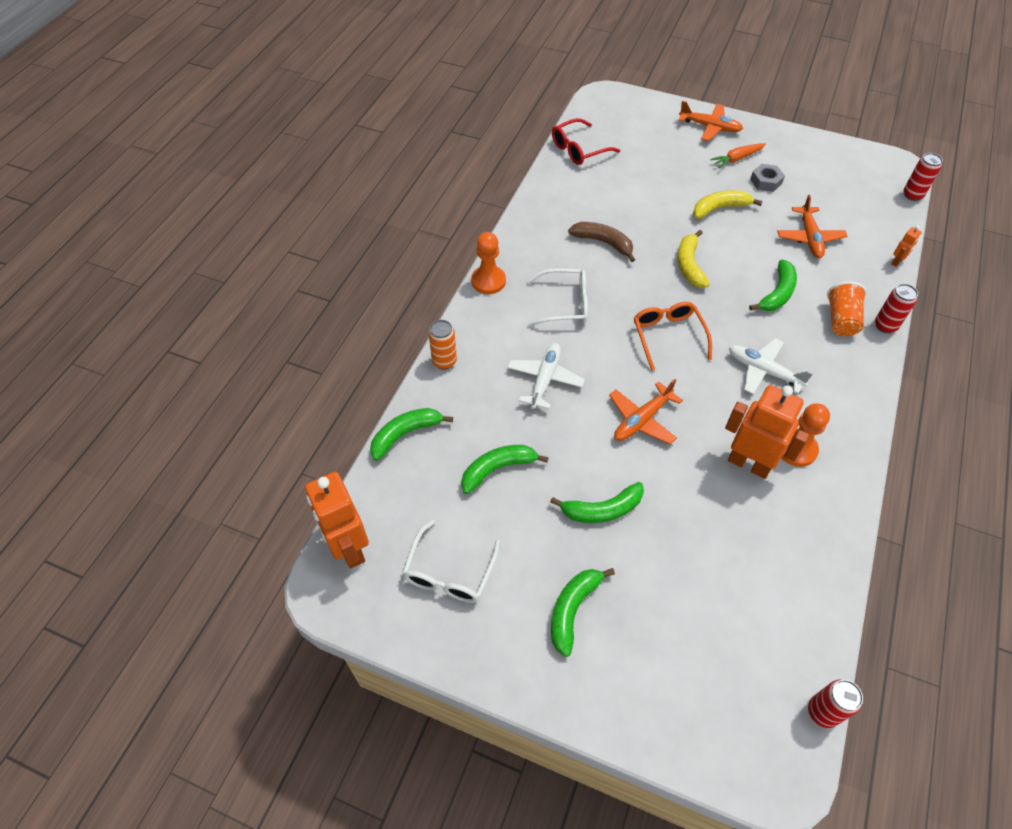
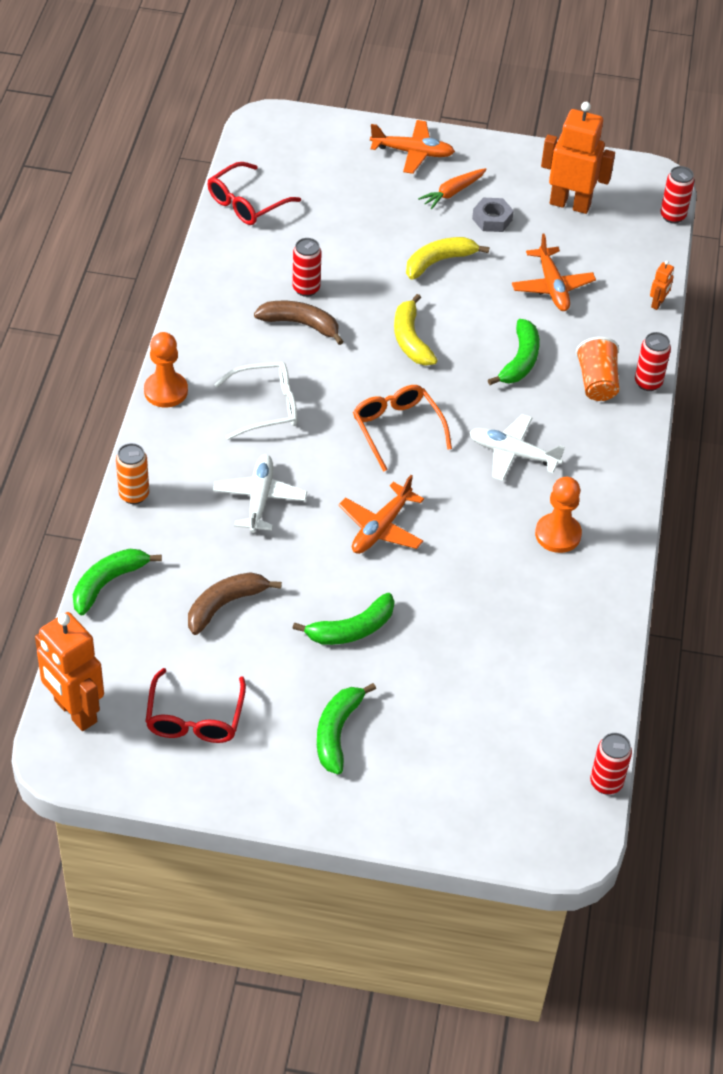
camera: 15 degrees left, 5 degrees down
(449, 572) = (195, 718): white glasses -> red glasses
(498, 469) = (225, 605): green banana -> brown banana
(612, 216) = (306, 288): none -> red can
(749, 464) = (507, 558): orange robot -> orange robot (570, 204)

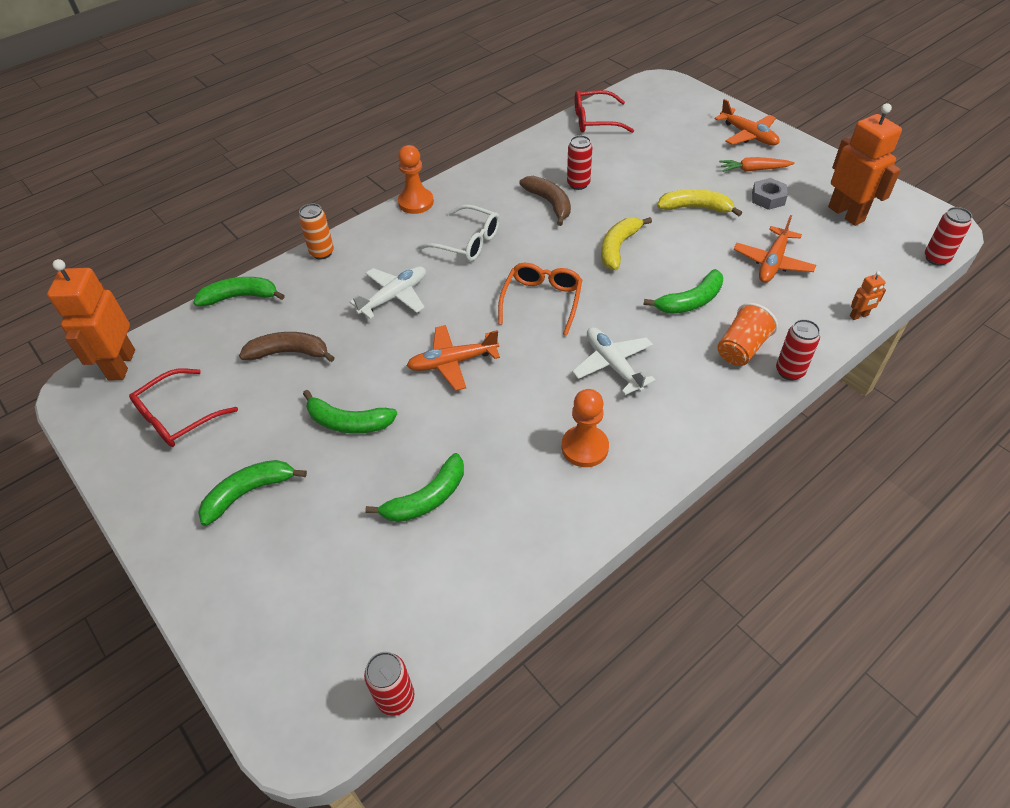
camera: 45 degrees right, 0 degrees up
(482, 646) = (426, 498): none -> green banana

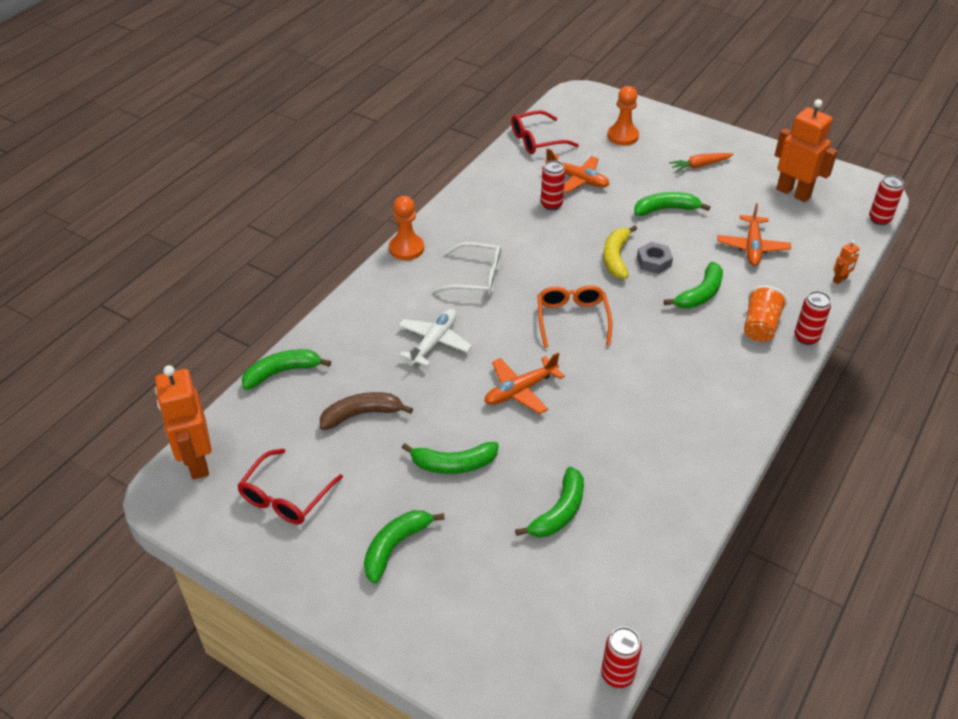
camera: 20 degrees left, 5 degrees down
(322, 253) = (340, 314): orange can -> none
(549, 203) = (534, 227): brown banana -> none
(584, 447) = (671, 437): orange pawn -> orange pawn (622, 136)
(613, 365) = (661, 363): white plane -> none
(695, 208) = (666, 209): yellow banana -> green banana
(748, 135) = (681, 133): orange plane -> orange plane (577, 179)
(768, 198) = (723, 190): grey nut -> grey nut (654, 262)

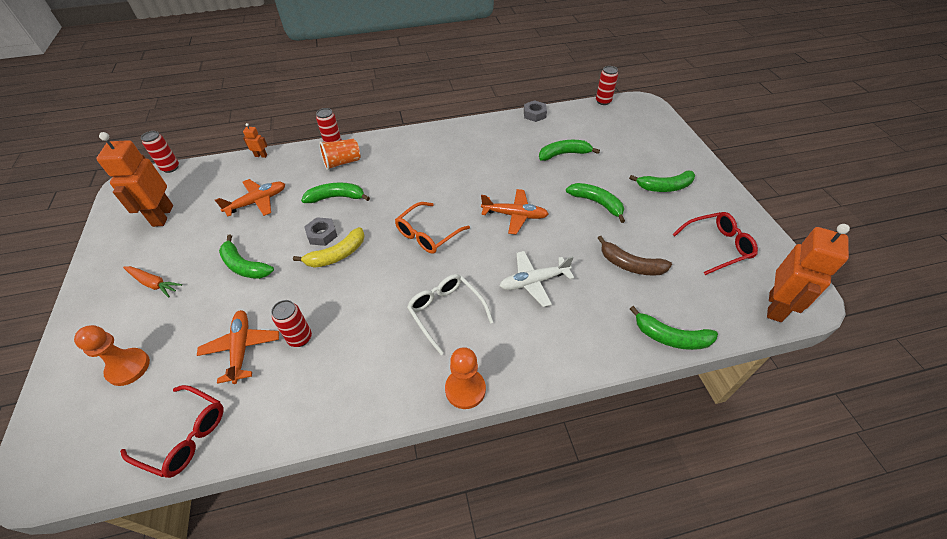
camera: 135 degrees left, 5 degrees up
(674, 559) = (534, 114): none -> grey nut

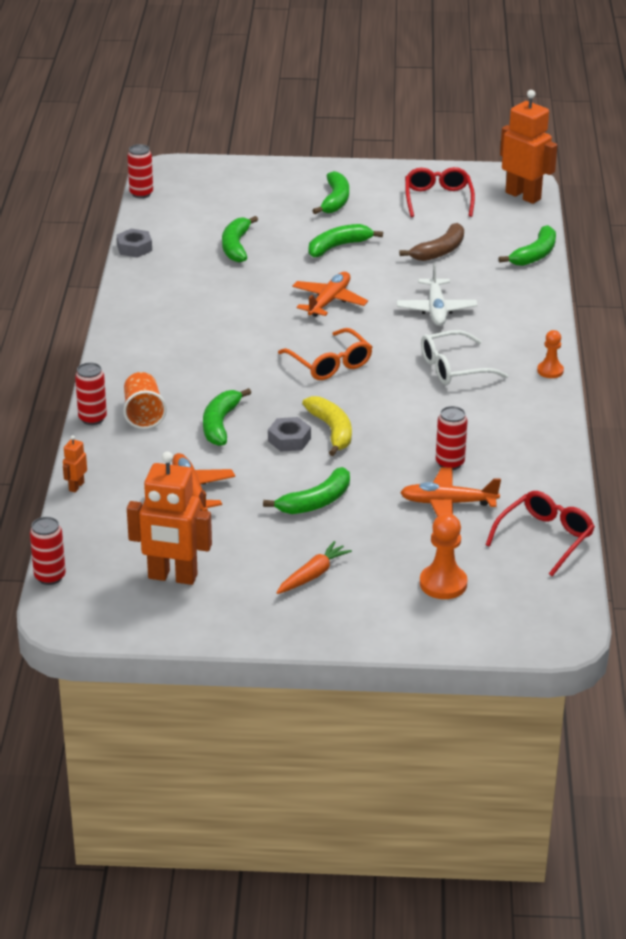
camera: 75 degrees left, 15 degrees down
(465, 389) = (550, 371): orange pawn -> orange pawn, size x0.64

